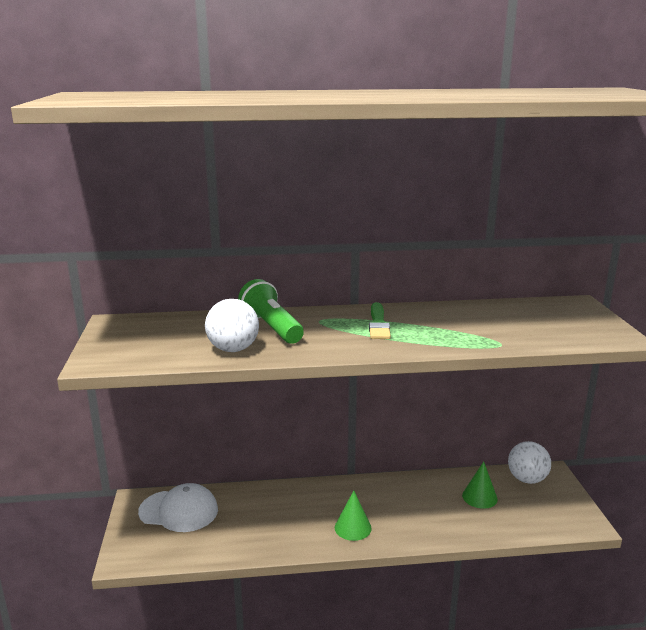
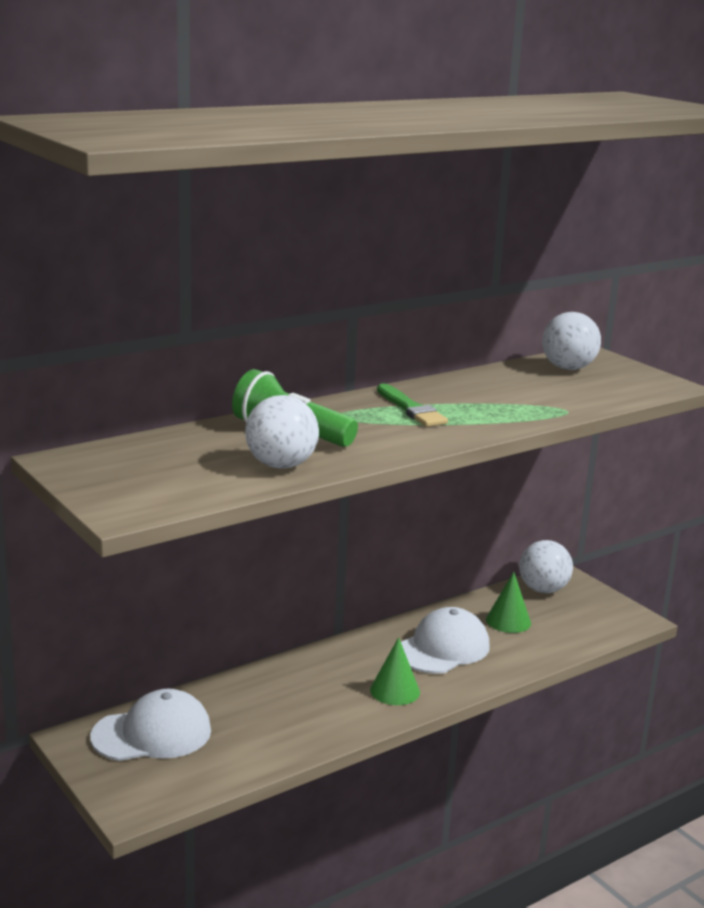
camera: 30 degrees left, 0 degrees up
(413, 505) = (442, 648): none -> white cap
(544, 311) = (568, 368): none -> white ball

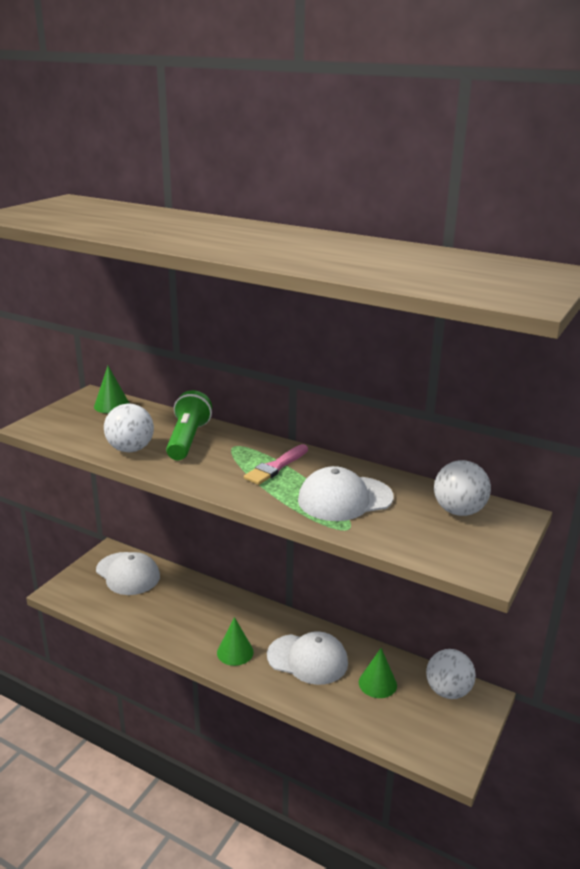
camera: 65 degrees right, 5 degrees up
(120, 454) = (112, 405): none -> green cone
(411, 409) = (276, 467): green brush -> pink brush
(509, 398) = (344, 499): none -> white cap

